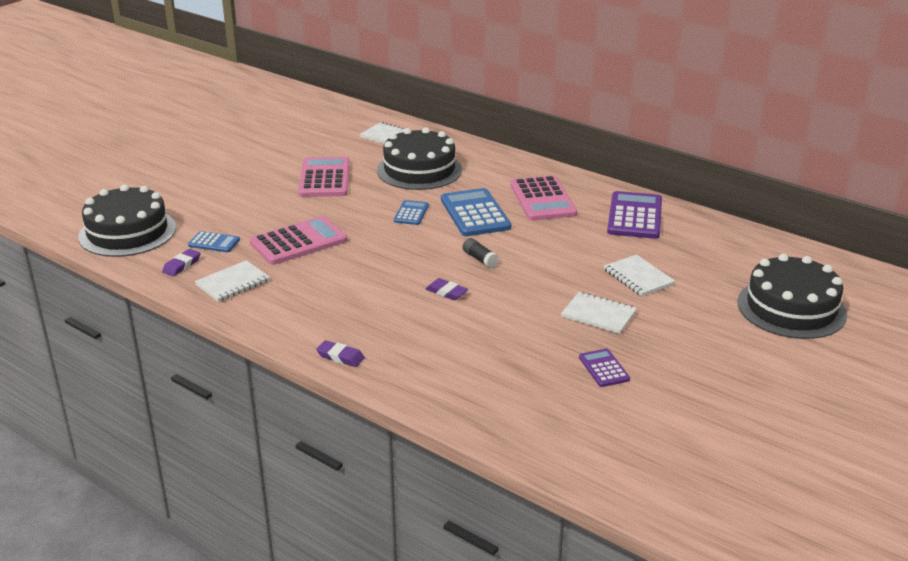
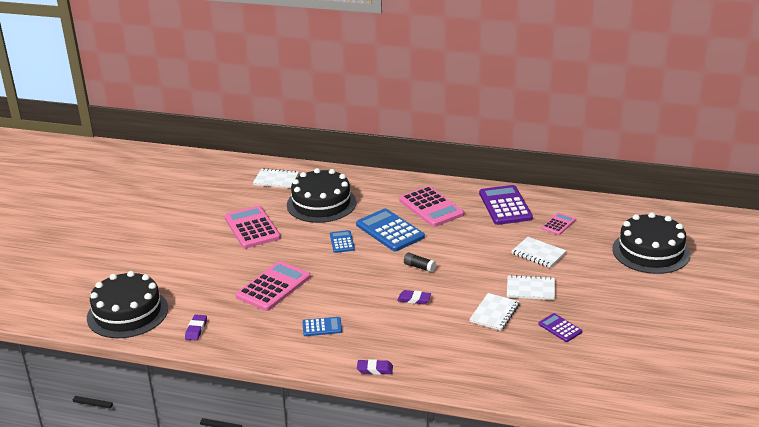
camera: 20 degrees left, 0 degrees up
(214, 242) = (206, 304): blue calculator -> blue calculator (322, 327)
(232, 283) = (248, 333): white notebook -> white notebook (494, 313)
(688, 250) = (558, 224): none -> pink calculator

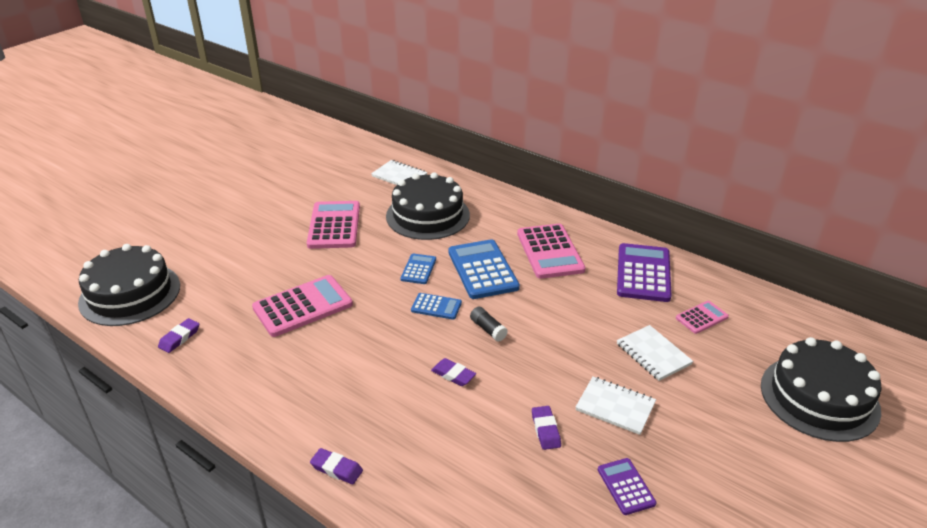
camera: 20 degrees right, 5 degrees up
(322, 327) = (317, 380): blue calculator -> blue calculator (436, 306)
(494, 313) = (545, 430): white notebook -> purple eraser

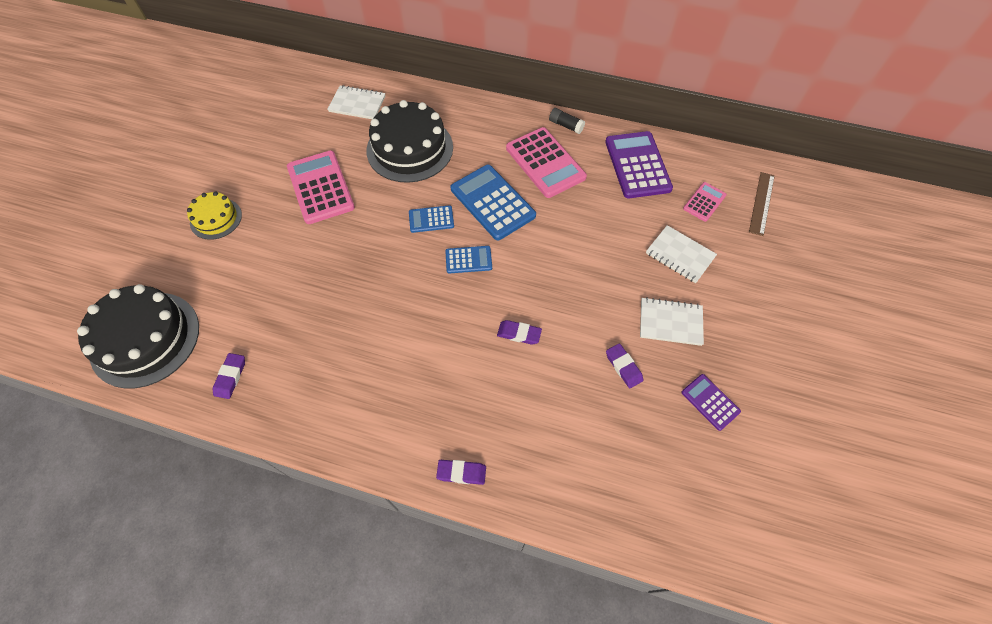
camera: 20 degrees left, 25 degrees up
(236, 227) = (216, 218): none -> yellow cake
(302, 306) = (338, 299): pink calculator -> none
(418, 269) = (431, 219): blue calculator -> blue calculator turned 90 degrees counterclockwise
(488, 329) = (527, 272): black glue stick -> black glue stick (566, 125)
(767, 333) = (762, 203): none -> brown ruler
(819, 397) = (823, 259): black cake -> none

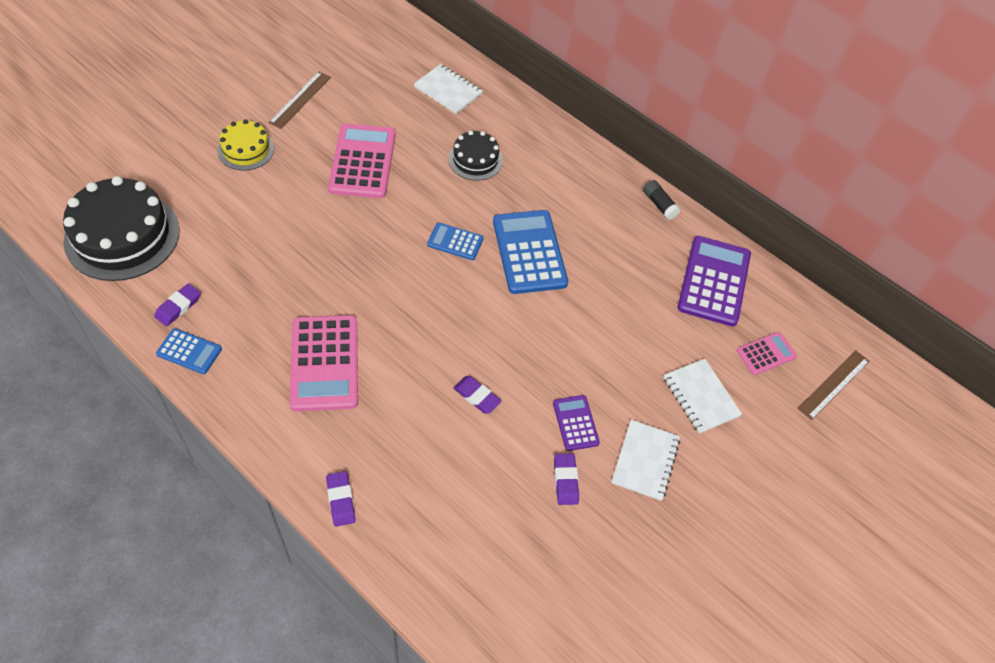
camera: 20 degrees right, 5 degrees down
(239, 159) = (300, 99): none -> brown ruler
(410, 149) = (475, 160): black cake -> black cake, size x0.54
(461, 473) = (340, 500): purple eraser -> purple eraser turned 45 degrees clockwise
(468, 260) = (469, 299): blue calculator -> blue calculator (189, 351)
(545, 163) = (611, 235): pink calculator -> pink calculator (325, 363)
(670, 322) = (645, 461): white notebook -> white notebook turned 75 degrees clockwise
(710, 402) = (636, 560): purple calculator -> purple calculator (575, 423)

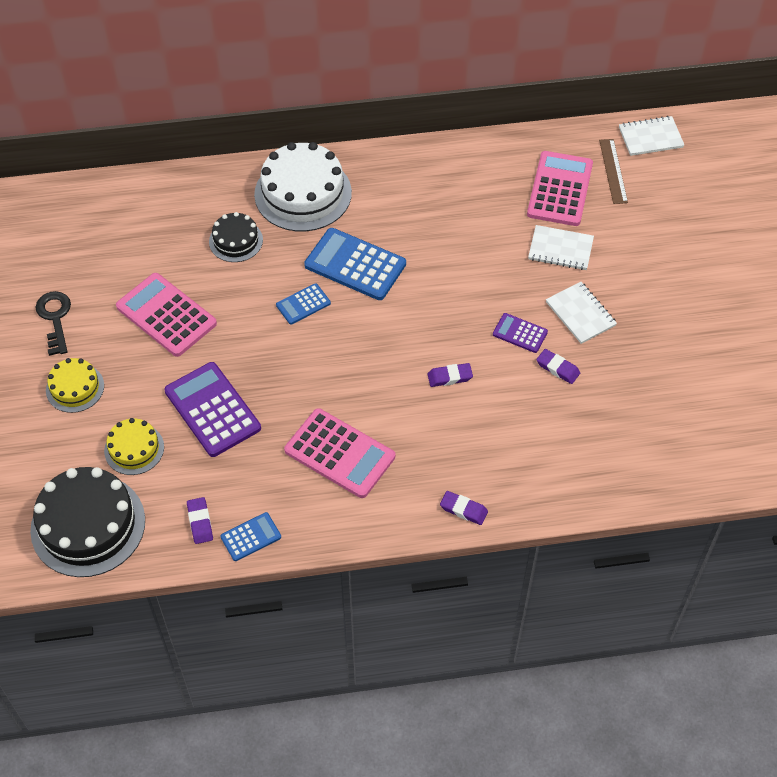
camera: 45 degrees left, 0 degrees up
(217, 220) = (134, 449): none -> yellow cake
(300, 99) = (55, 318): brown ruler -> black key
(448, 90) = (146, 212): white notebook -> white notebook (650, 137)
(565, 173) = (303, 193): none -> white cake
(659, 204) = (385, 158): black glue stick -> none
(713, 281) = (478, 175): purple calculator -> purple calculator (212, 410)
(766, 353) = (559, 189): pink calculator -> pink calculator, size x1.90

